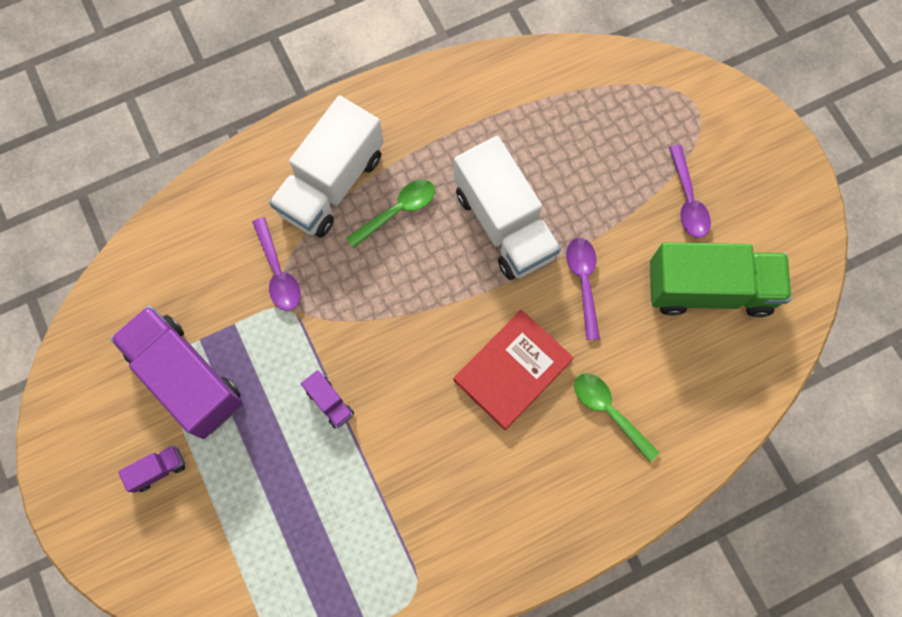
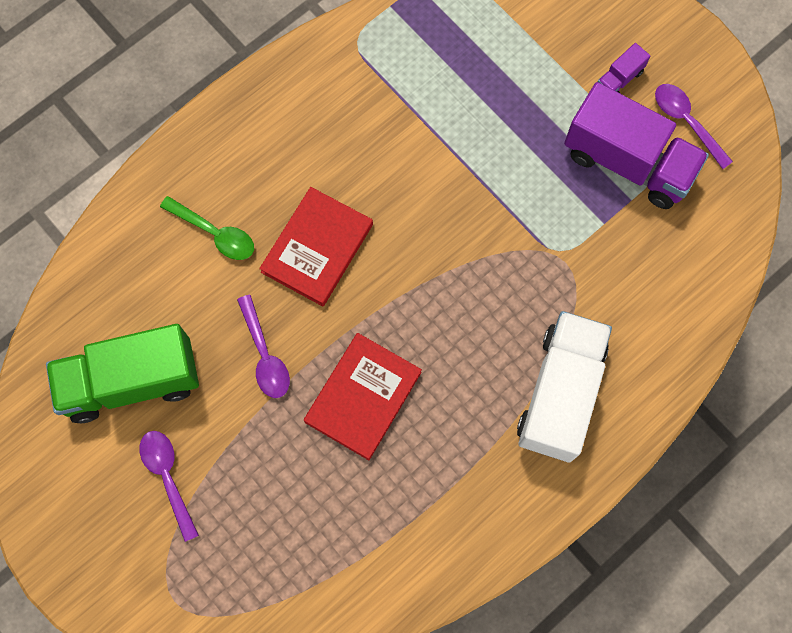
camera: 165 degrees right, 0 degrees up
(278, 272) = (580, 284): purple spoon -> purple spoon (686, 122)
(330, 402) = (484, 174): purple truck -> none
(398, 211) = (480, 381): green spoon -> none
(504, 224) = (363, 397): white truck -> red book

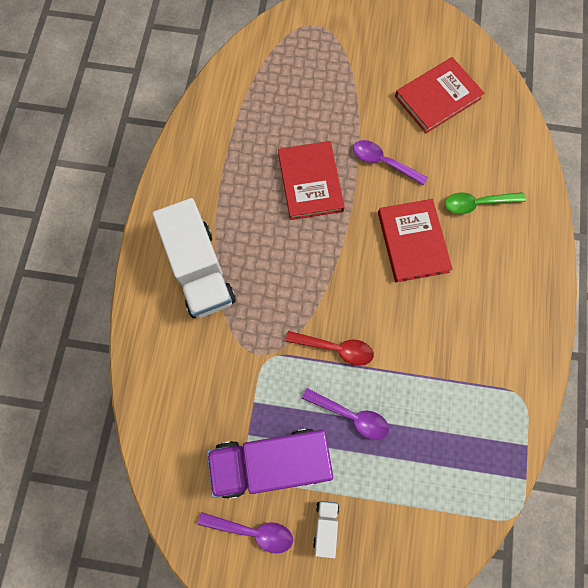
camera: 140 degrees right, 0 degrees up
(132, 381) = (437, 97): green truck -> red book
(168, 477) = (372, 70): purple spoon -> purple spoon (351, 416)
(486, 209) = (335, 348): none -> red spoon
(619, 79) = (325, 525): purple truck -> white truck

